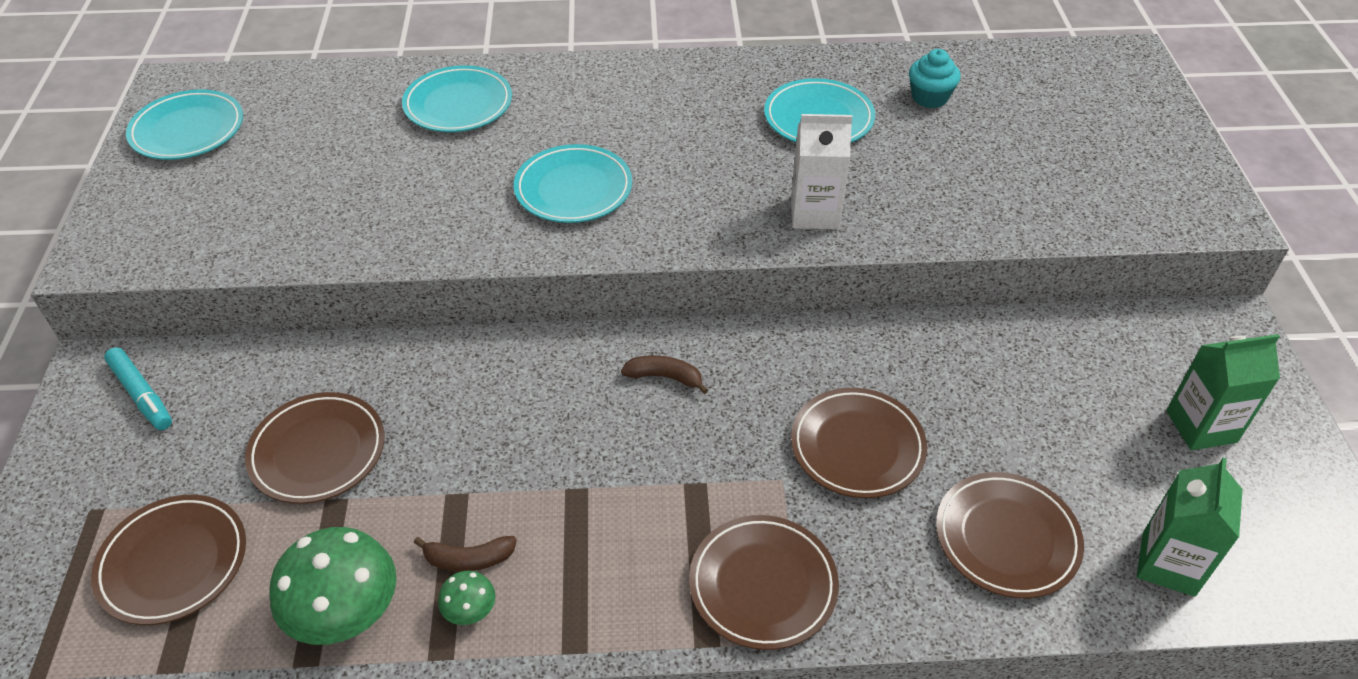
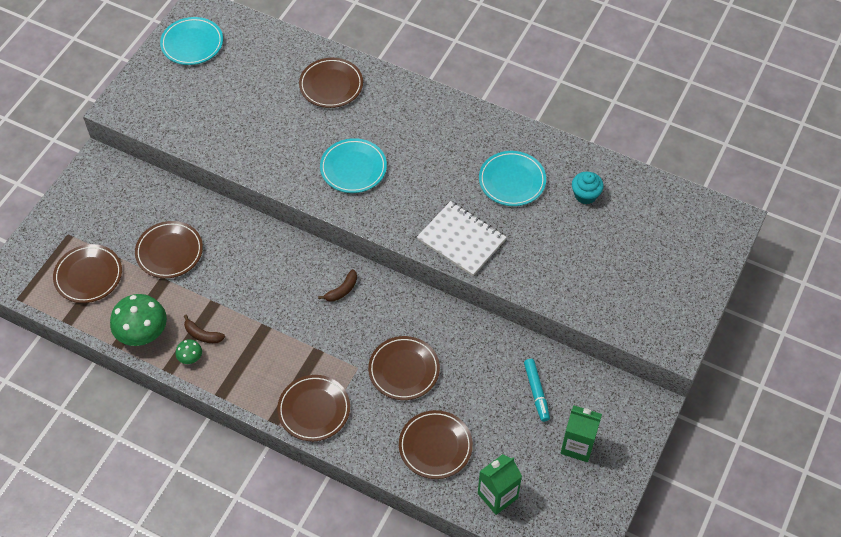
camera: 30 degrees right, 10 degrees up
(141, 394) = (111, 185): turquoise marker -> turquoise marker (536, 392)
(458, 104) = (331, 85): turquoise plate -> brown plate
(665, 377) = (342, 290): brown banana -> brown banana turned 90 degrees clockwise
(814, 213) = (461, 240): white carton -> white notebook

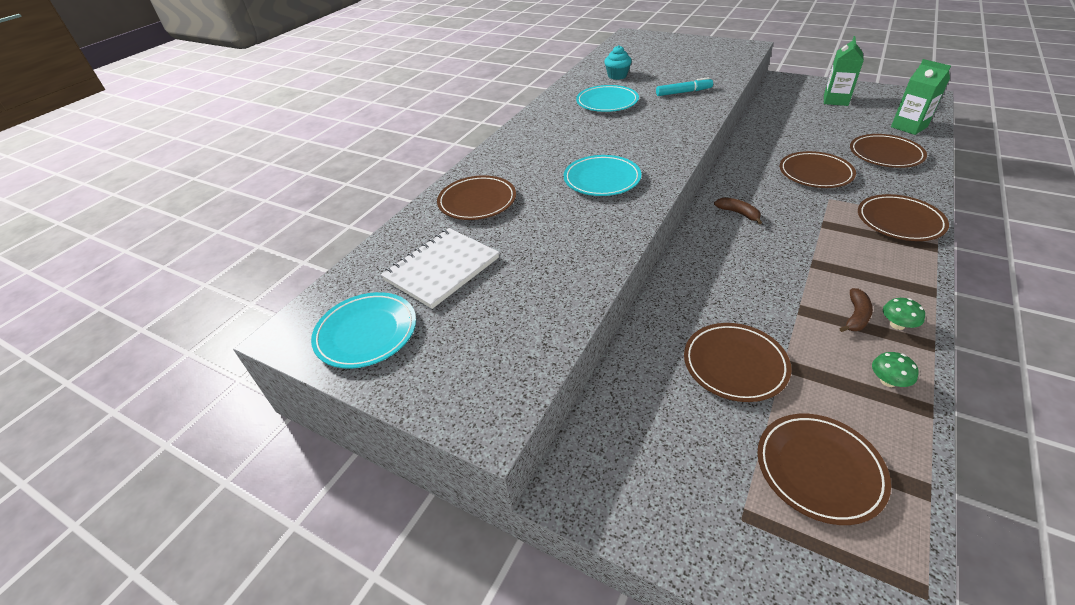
camera: 85 degrees left, 15 degrees down
(142, 332) = (888, 381): green mushroom -> green mushroom, size x0.47
(461, 240) = (680, 120): white notebook -> white notebook (441, 269)
(536, 392) = (797, 116): turquoise marker -> turquoise marker (683, 92)

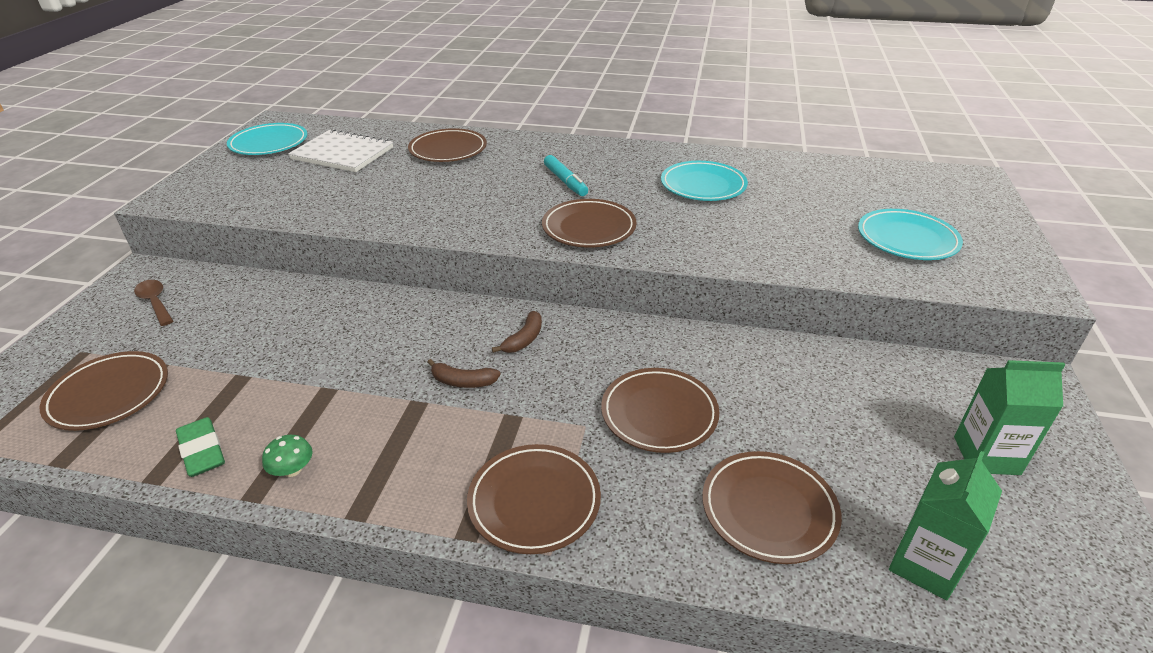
camera: 70 degrees right, 5 degrees down
(602, 179) = (500, 203): turquoise plate -> turquoise plate (907, 239)
(617, 76) = (796, 183): turquoise cupcake -> none
(646, 458) = (155, 302): none -> brown spoon
(683, 92) = (770, 236): turquoise marker -> turquoise marker (565, 181)
(734, 364) = (249, 343): brown plate -> brown plate (589, 228)
(856, 316) = (312, 434): brown banana -> brown banana (463, 382)
(888, 381) = (202, 451): green mushroom -> green eraser

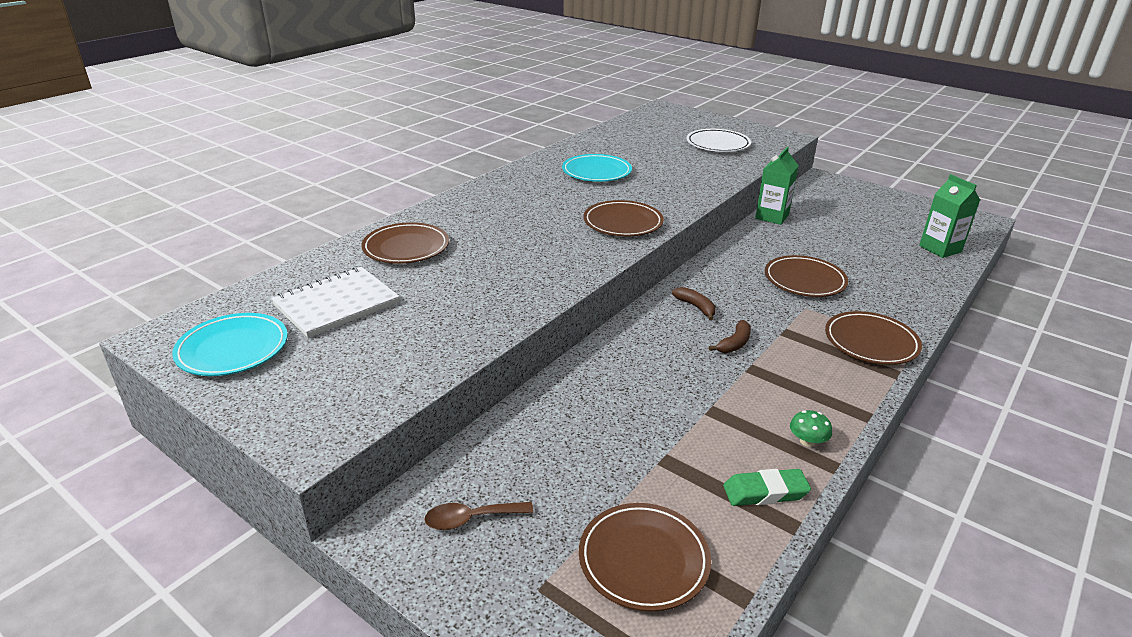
camera: 65 degrees left, 5 degrees down
(565, 181) = (536, 213): turquoise marker -> none
(769, 510) = (896, 273): brown plate -> none
(907, 239) = (718, 144): turquoise plate -> white plate
(986, 455) = (872, 209): green carton -> green carton (772, 217)

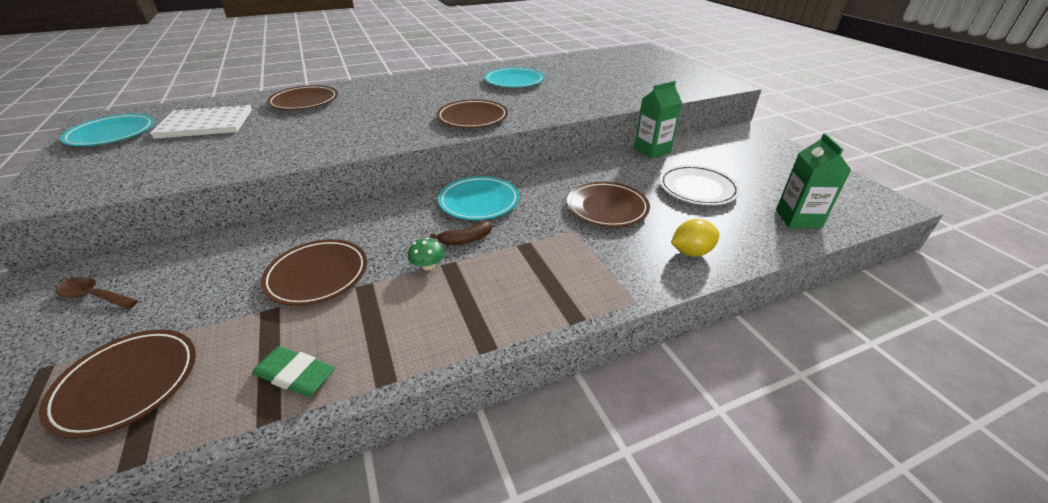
camera: 30 degrees right, 5 degrees up
(696, 307) = (479, 202): brown banana -> turquoise plate
(718, 144) = (649, 79): white plate -> white plate (697, 189)
(807, 441) = (398, 347): green mushroom -> green mushroom (428, 266)
(871, 342) = (593, 281): brown plate -> brown plate (317, 275)
(905, 297) = (691, 252): none -> yellow lemon

